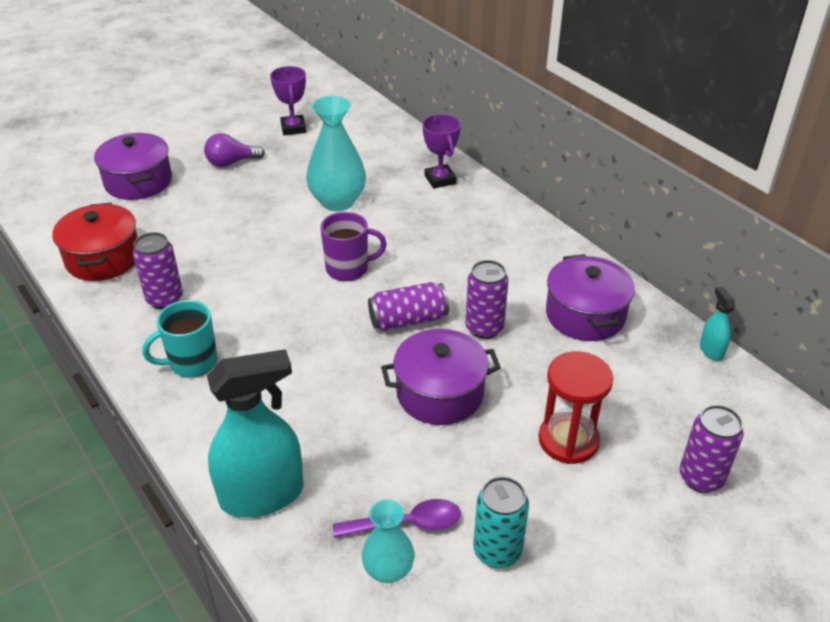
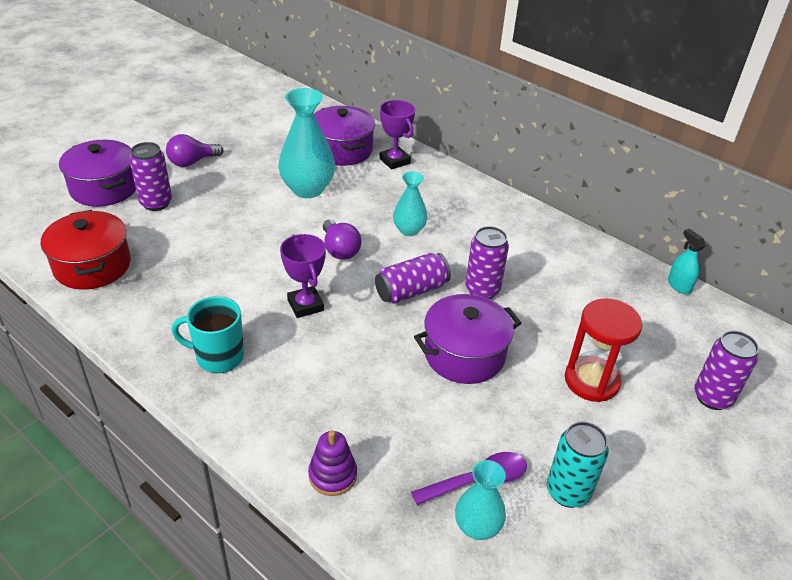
camera: 15 degrees left, 0 degrees up
(165, 299) = (170, 298): purple can -> purple can (156, 203)
(192, 362) = (218, 357): turquoise mug -> turquoise mug turned 45 degrees clockwise
(262, 495) = (332, 475): turquoise spray bottle -> purple stacking toy
(293, 128) = (242, 125): purple trophy -> purple trophy (305, 305)
(348, 268) = (340, 250): purple mug -> purple light bulb
(428, 255) = (409, 230): none -> turquoise vase
(585, 315) = (564, 268): purple pot -> purple pot (342, 150)

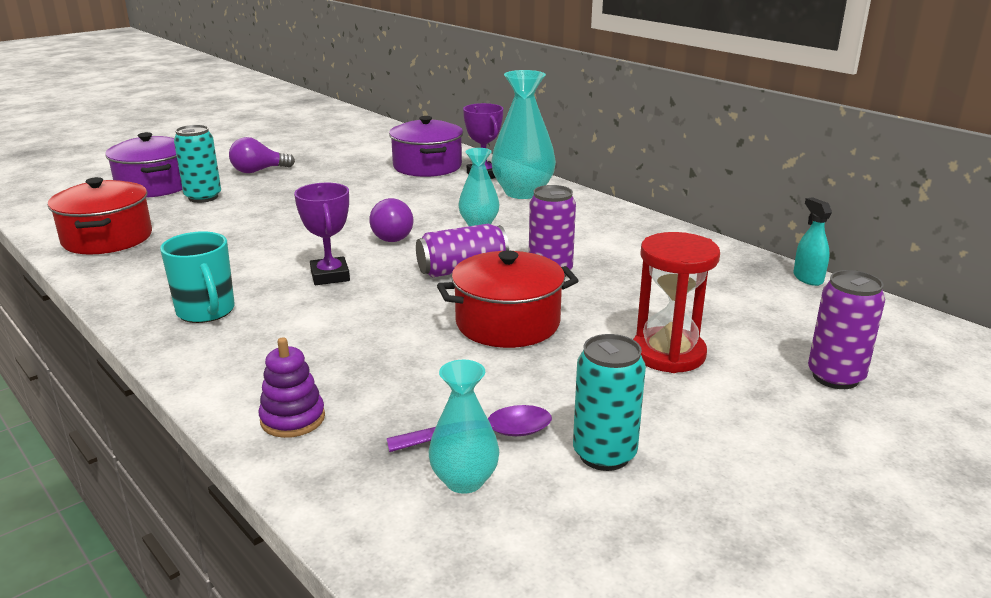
camera: 10 degrees right, 15 degrees down
(156, 203) = (203, 197): purple can -> turquoise can
(218, 357) = (206, 311): turquoise mug -> turquoise mug turned 135 degrees counterclockwise
(307, 189) = (375, 192): turquoise vase -> turquoise vase (522, 192)
(464, 354) = (507, 323): purple pot -> red pot

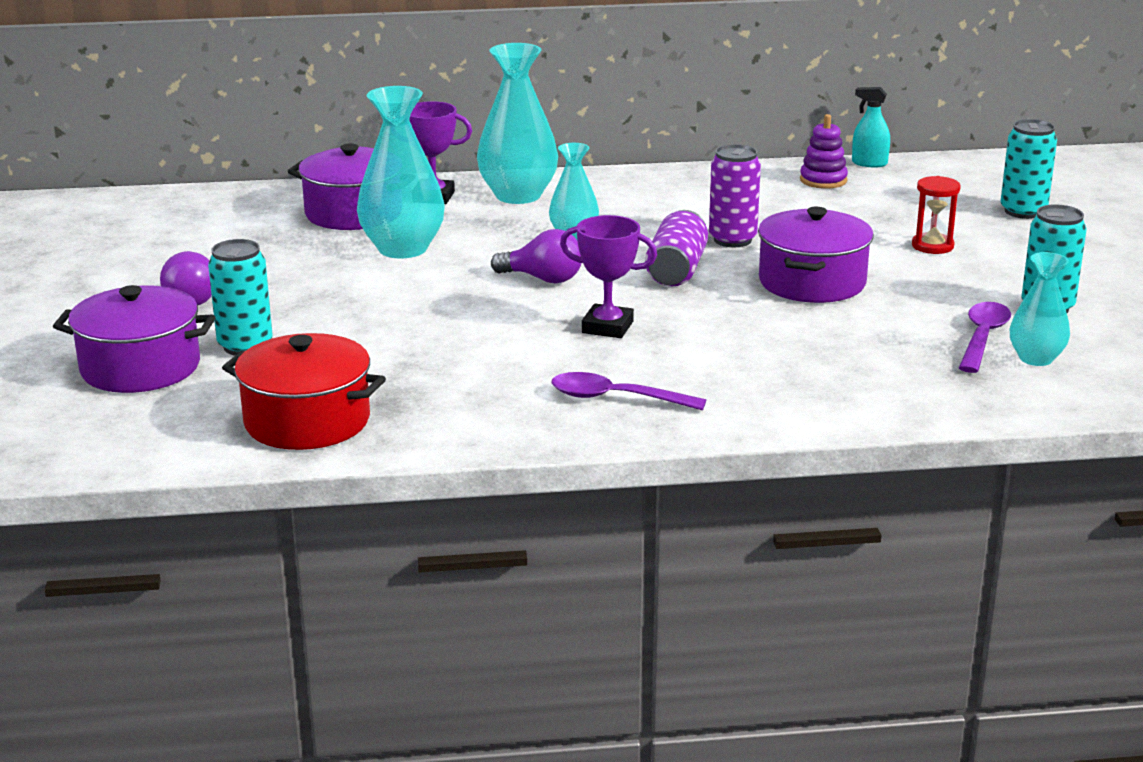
camera: 55 degrees left, 0 degrees up
(206, 311) = (616, 398): turquoise mug -> purple spoon
(292, 419) = (884, 398): purple stacking toy -> purple stacking toy (823, 180)
(390, 190) = (403, 249): none -> turquoise vase
(507, 323) = (812, 282): red pot -> purple pot
(668, 354) = (932, 246): red hourglass -> red hourglass, size x0.62
(835, 377) = (1023, 211): purple can -> turquoise can

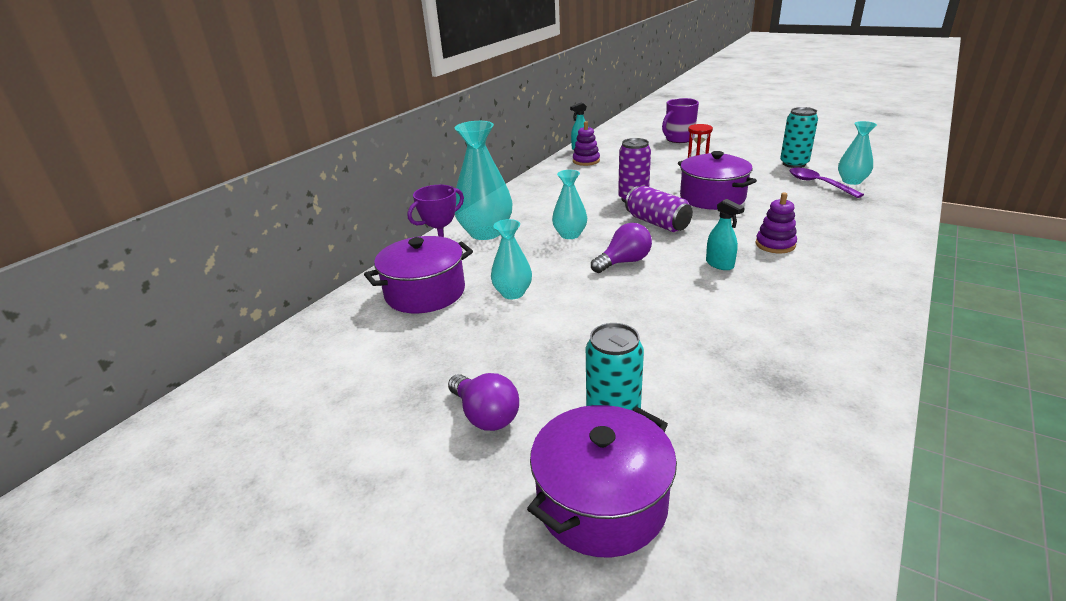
camera: 50 degrees left, 5 degrees up
(307, 421) = (795, 434): red pot -> none
(403, 249) = (513, 293): turquoise vase -> turquoise vase, size x0.59
(607, 327) = (719, 264): purple trophy -> turquoise spray bottle
(616, 398) = (832, 293): purple spoon -> none
(710, 346) = (775, 244): none -> purple stacking toy
(1023, 211) = (679, 139): turquoise can -> purple mug

